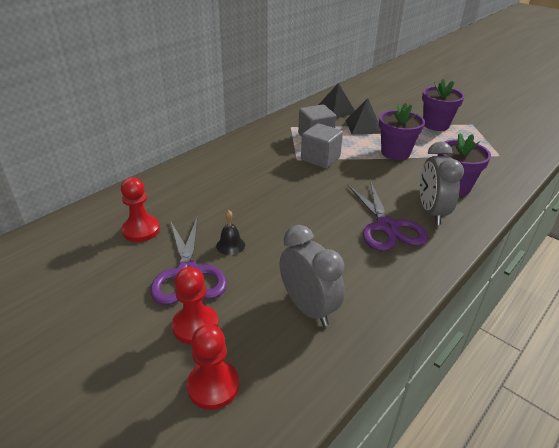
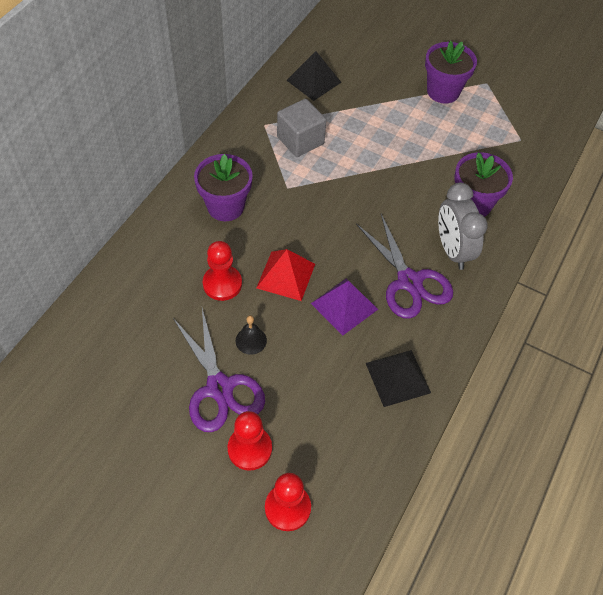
camera: 15 degrees left, 20 degrees up
(141, 230) = (145, 338): red pawn -> red pawn (222, 284)
(277, 208) = (286, 276): none -> red pyramid
(308, 308) = (351, 405): grey clock -> none
(320, 158) = (315, 181): grey cube -> none
(323, 235) = (344, 306): none -> purple pyramid
(363, 126) = (355, 109): black pyramid -> black pyramid (398, 377)
(395, 153) = (401, 155): purple flower pot -> purple flower pot (225, 206)

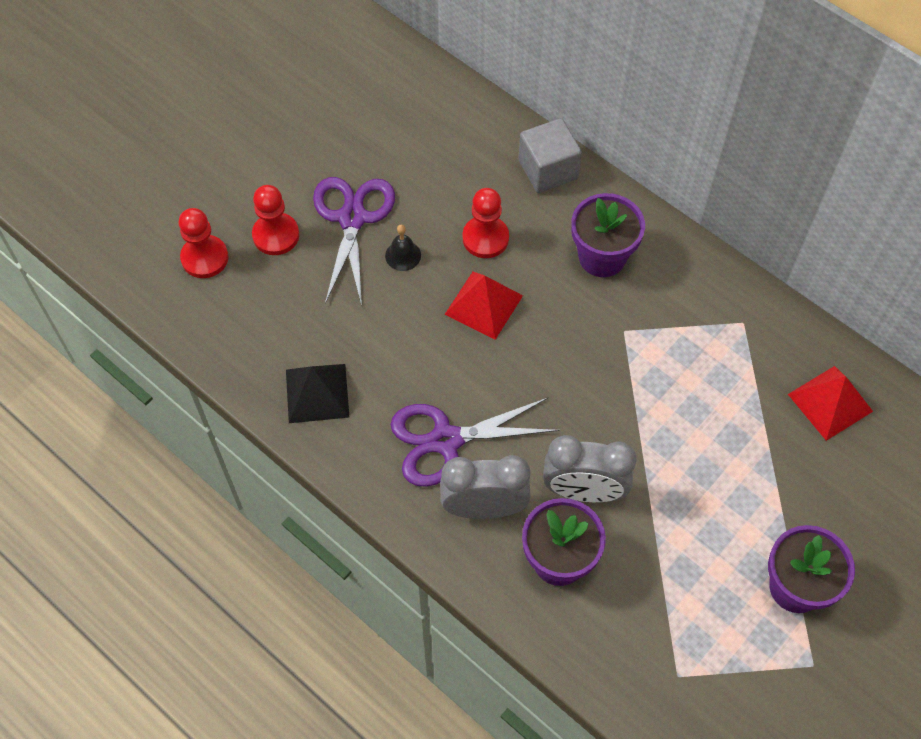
camera: 105 degrees right, 5 degrees up
(219, 388) = (352, 218): purple scissors -> purple scissors turned 105 degrees clockwise
(300, 140) = (708, 362): grey cube -> grey cube (548, 169)
(313, 81) = (830, 402): black pyramid -> red pyramid
(344, 306) = (426, 358): purple pyramid -> none
(419, 196) = (584, 491): none -> grey clock

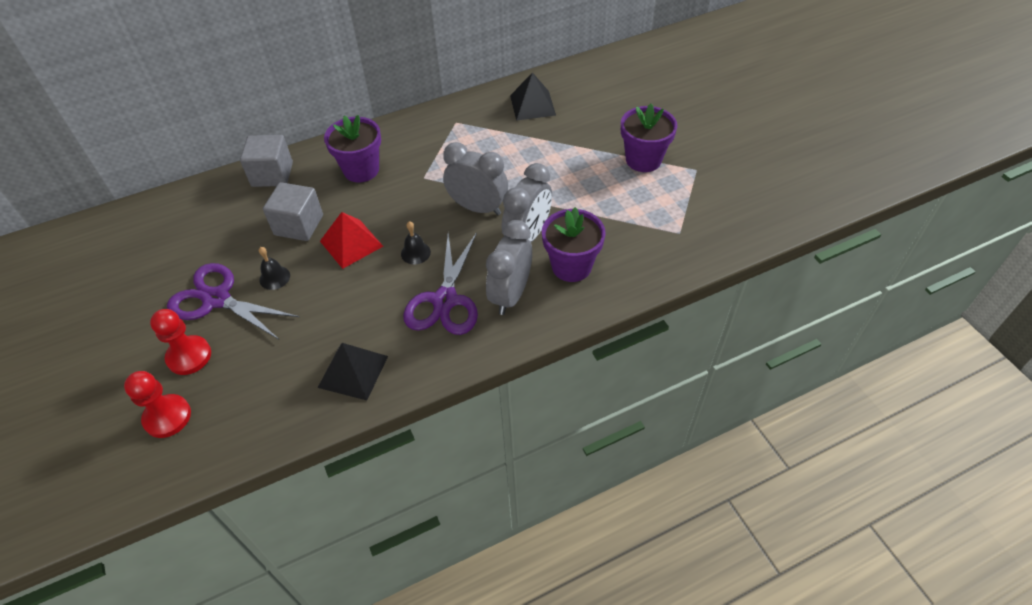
camera: 65 degrees left, 10 degrees down
(485, 238) = (299, 225): red pawn -> grey cube
(500, 378) = (415, 253): none -> black bell
(603, 415) = (478, 208): none -> grey clock
(830, 402) = (532, 105): red pyramid -> black pyramid

